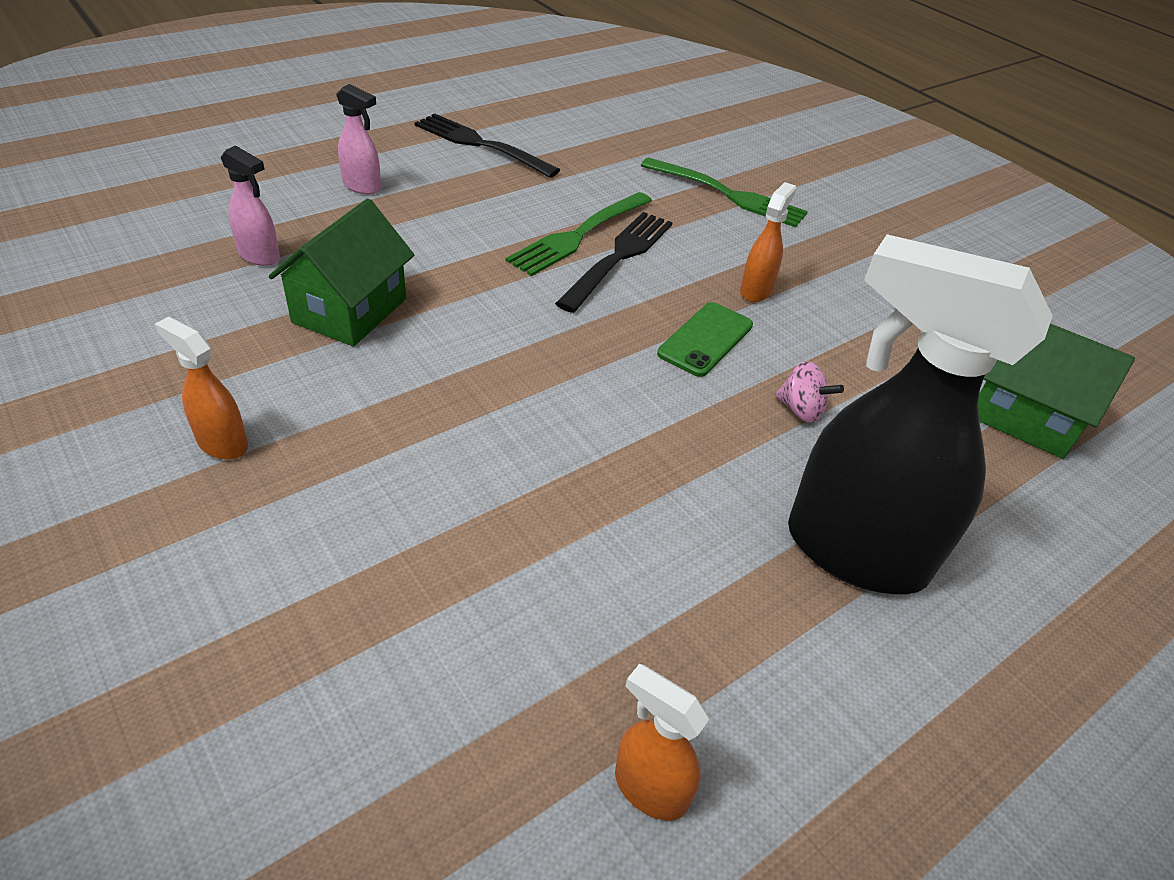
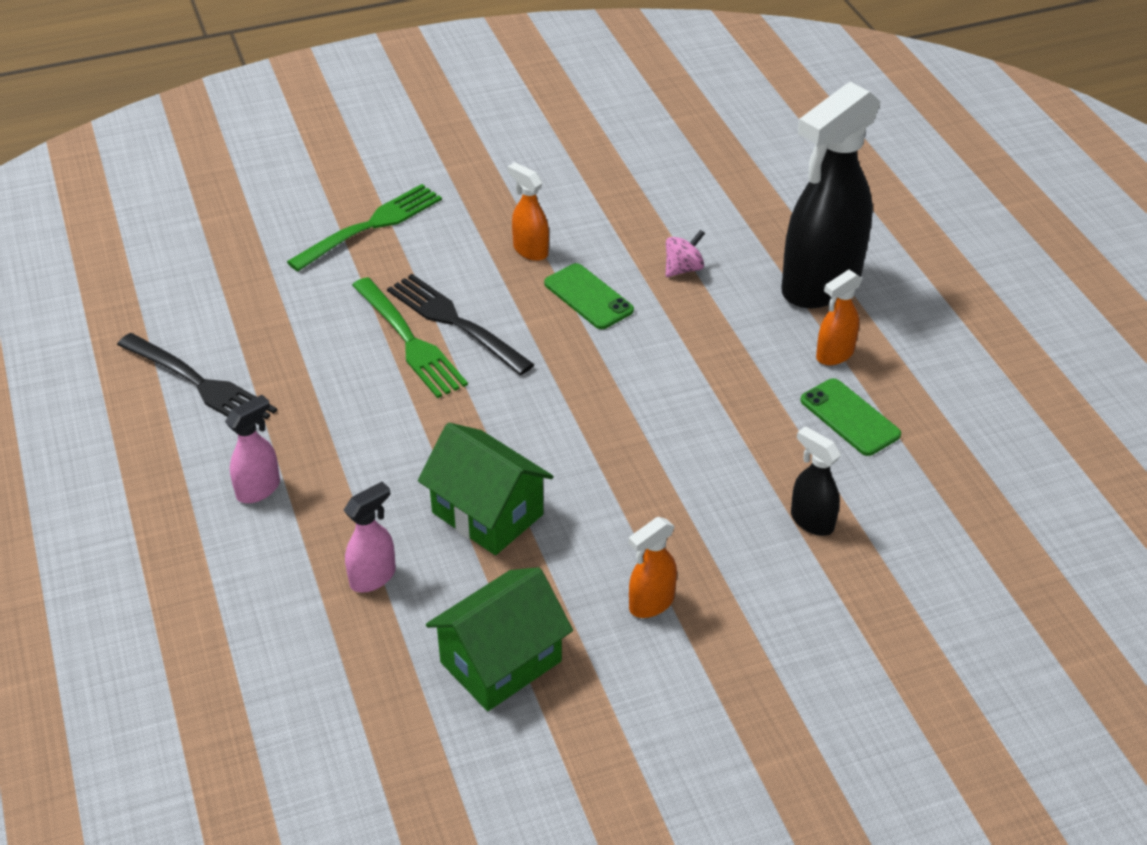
camera: 70 degrees left, 0 degrees up
(373, 584) = (811, 521): none -> black spray bottle
(481, 144) = (200, 384): black fork -> black fork turned 105 degrees counterclockwise
(590, 612) = (849, 417): none -> green phone
(649, 788) = (971, 416): orange spray bottle -> orange spray bottle (834, 355)
(1024, 416) = (714, 163): green house -> green house (501, 662)

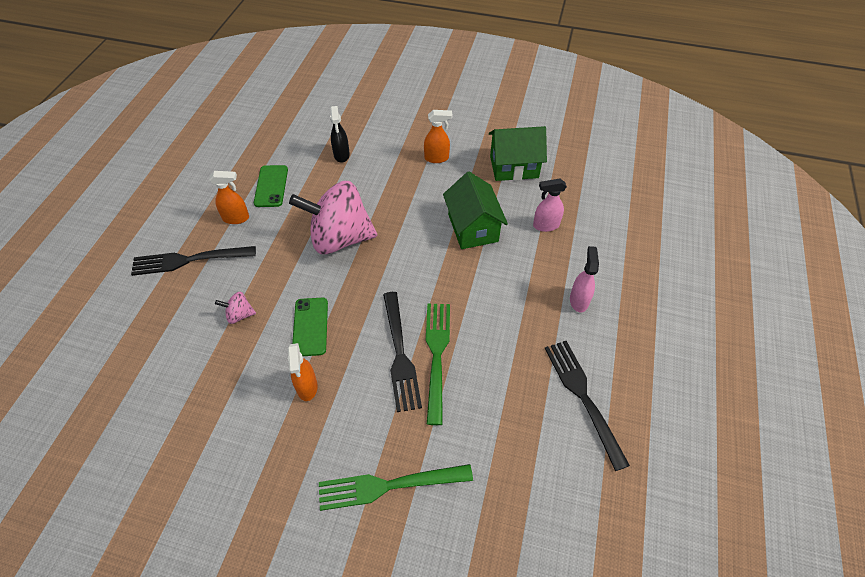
camera: 145 degrees left, 10 degrees up
(259, 489) = (579, 300): pink spray bottle -> pink spray bottle turned 105 degrees clockwise
(665, 401) = (340, 238): none -> pink spinning top
(820, 285) = (189, 260): black spray bottle -> black fork

